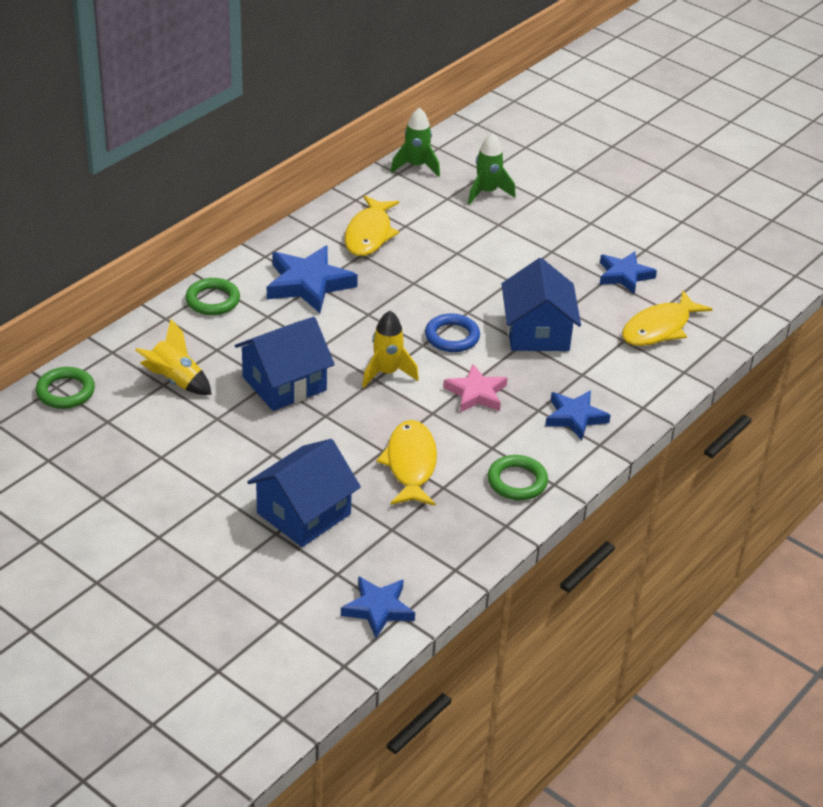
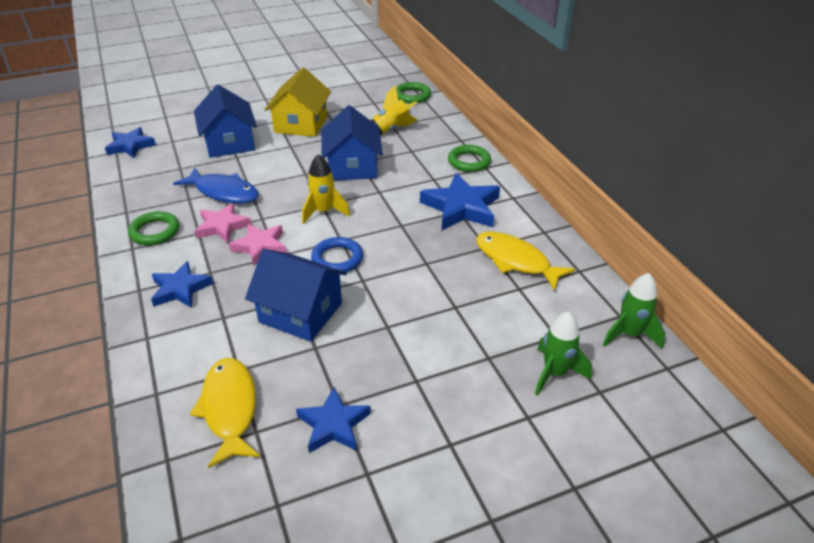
camera: 120 degrees right, 0 degrees up
(211, 467) = (301, 124): none -> yellow house
(410, 464) = (223, 192): yellow fish -> blue fish
(468, 435) = (222, 226): none -> pink star

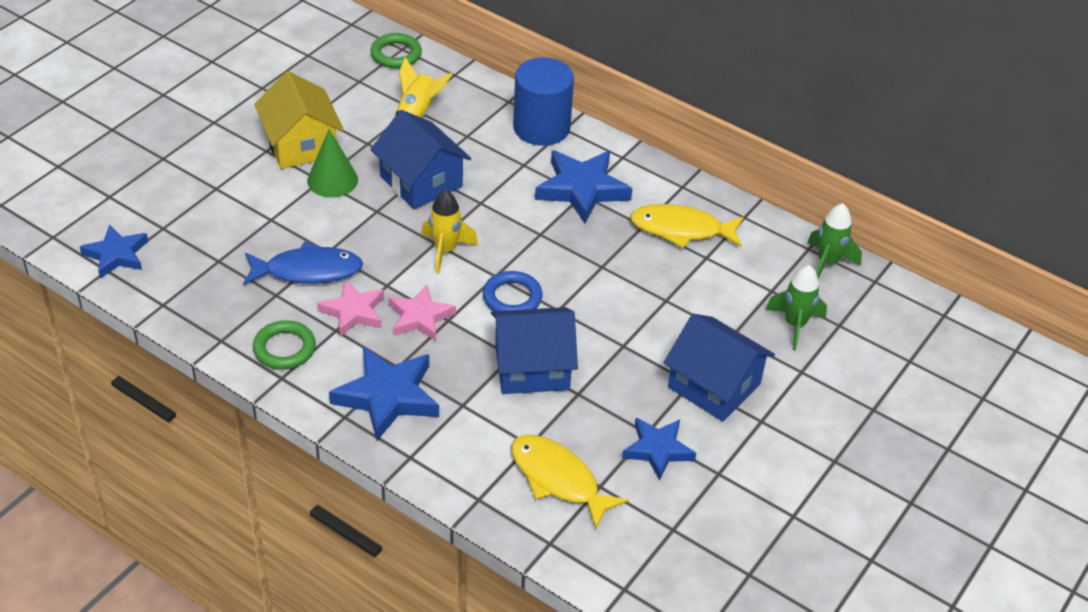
camera: 35 degrees left, 5 degrees up
(180, 289) = (388, 396): blue star -> blue star, size x1.54
(229, 143) = (240, 203): blue house -> blue house (714, 385)
(297, 148) = (332, 180): none -> green cone
(469, 161) = (541, 127): green ring -> blue cylinder

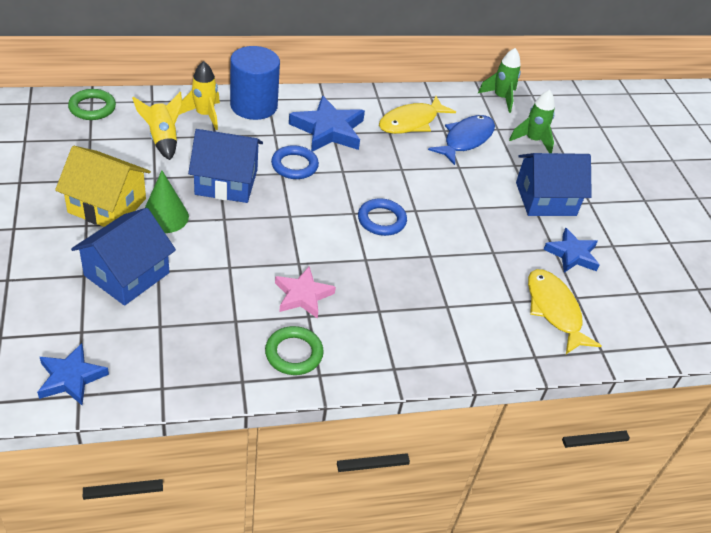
camera: 50 degrees left, 0 degrees up
(308, 271) = (234, 289): blue fish -> blue fish (466, 140)
(388, 396) = (400, 335): blue star -> none
(420, 317) = (347, 269): pink star -> none
(445, 250) = (303, 217): yellow rocket -> yellow rocket (204, 115)
(501, 202) = (294, 165): none -> blue ring
(532, 367) = (450, 254): blue house -> blue house (127, 274)
(558, 479) = (554, 310): yellow fish -> yellow fish turned 75 degrees clockwise

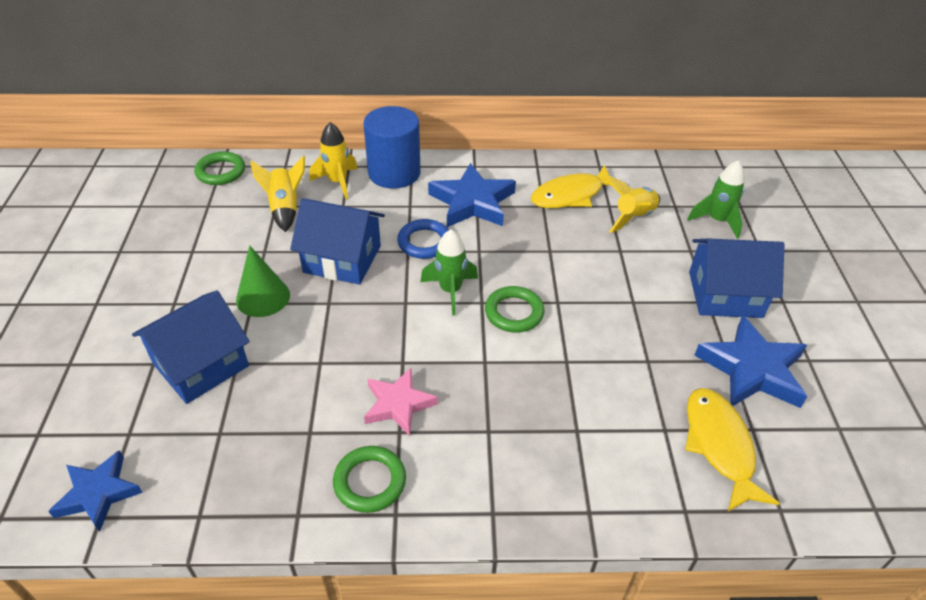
camera: 15 degrees right, 0 degrees up
(107, 205) = (203, 281): yellow house -> none
(381, 220) = (514, 312): blue ring -> green ring
(466, 140) = (633, 218): blue fish -> yellow rocket
(501, 98) = (684, 169): green rocket -> green rocket (450, 291)
(572, 254) = (752, 369): blue star -> blue star, size x1.54

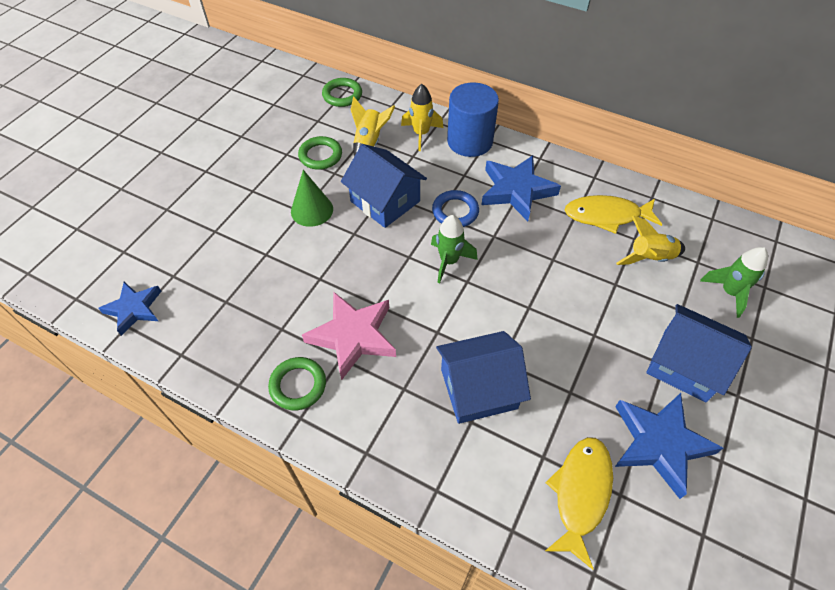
camera: 30 degrees right, 10 degrees up
(201, 365) = (243, 245): blue house -> blue house (479, 388)
(398, 404) = (353, 336): pink star -> pink star, size x1.54
(514, 312) = (487, 301): green ring -> green ring (320, 156)

